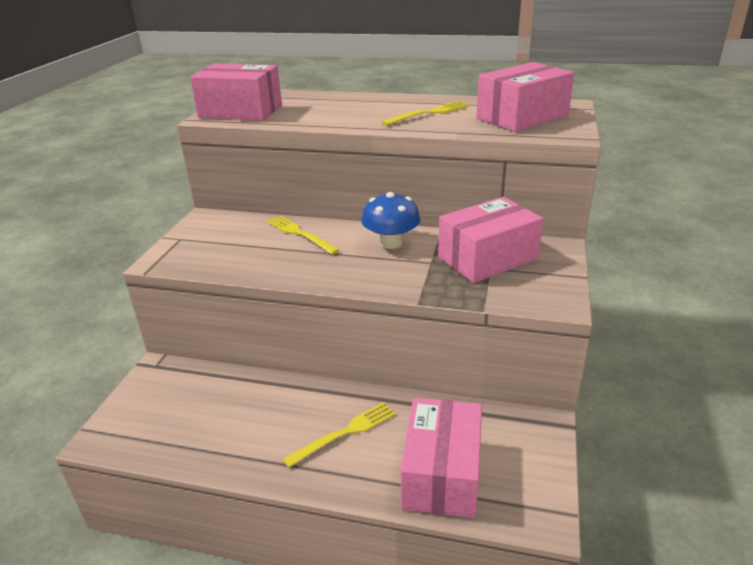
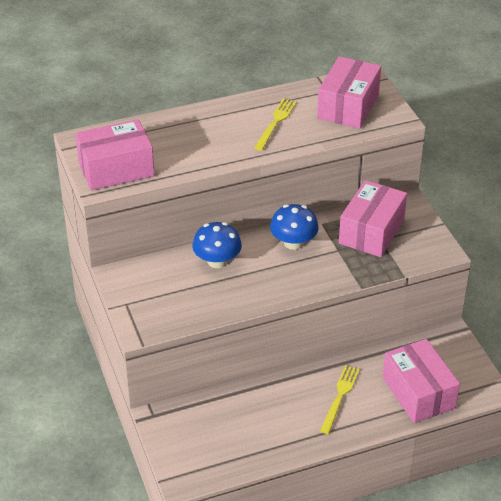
camera: 35 degrees left, 10 degrees up
(300, 234) = (217, 261): yellow fork -> blue mushroom

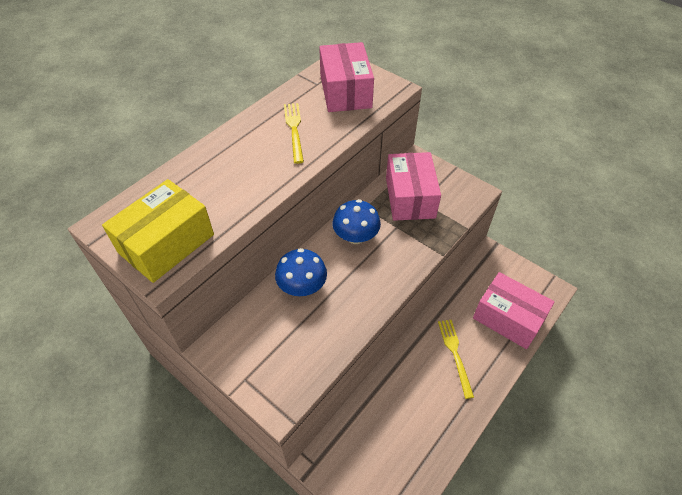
camera: 30 degrees left, 10 degrees up
(116, 169) = (166, 243): pink box -> yellow box

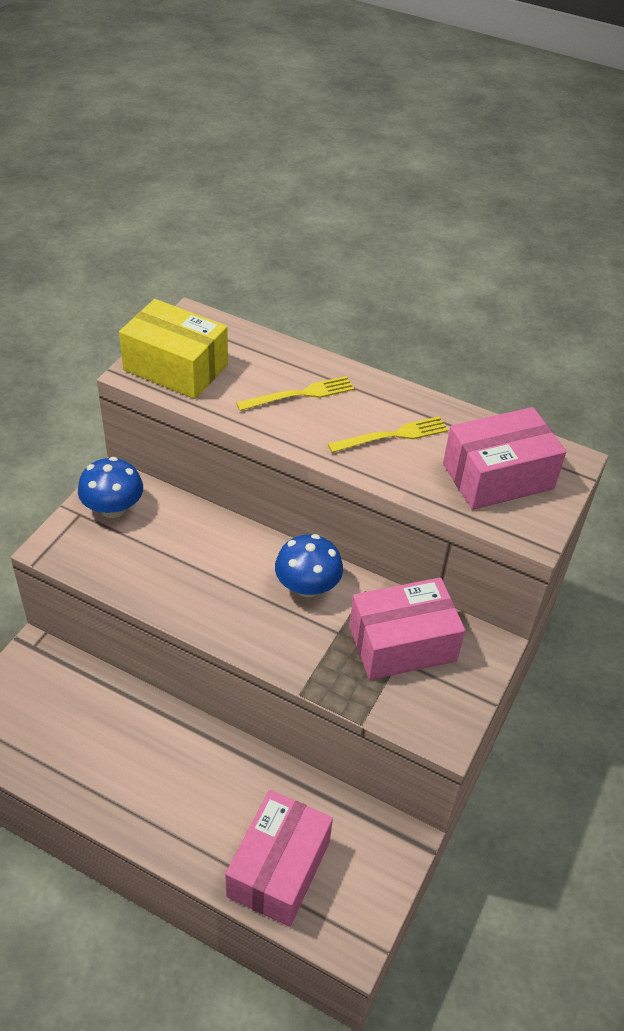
camera: 75 degrees right, 5 degrees down
(302, 286) = (212, 542): blue mushroom -> blue mushroom (113, 508)
(455, 354) = (201, 792): yellow fork -> yellow fork (300, 394)

